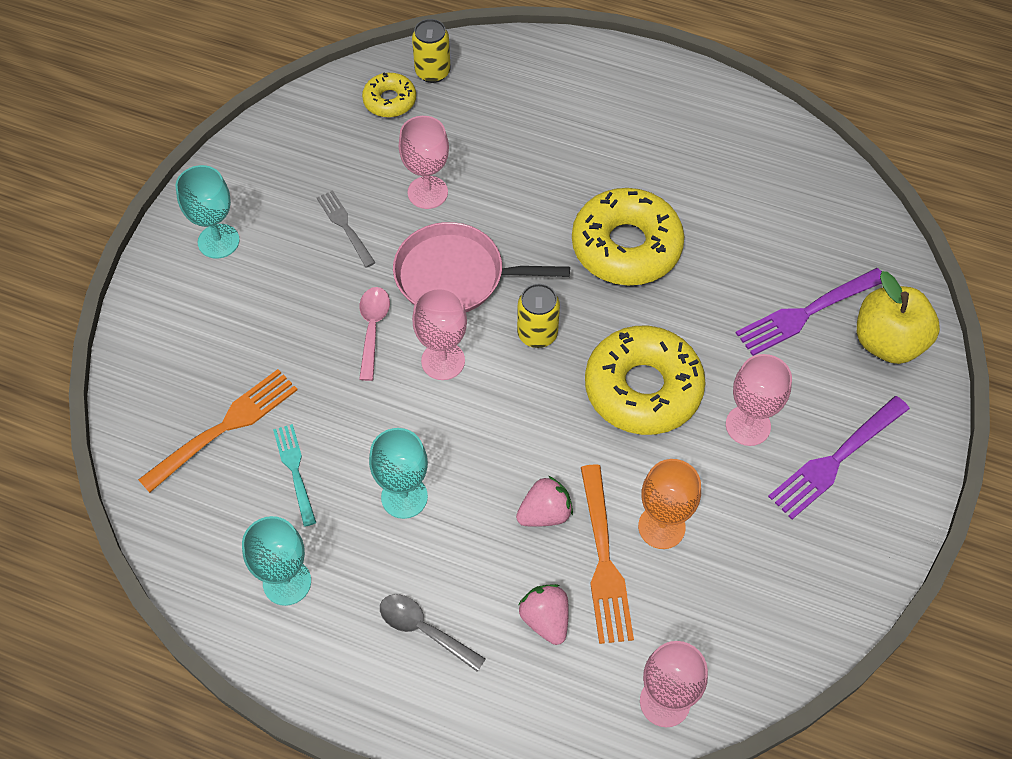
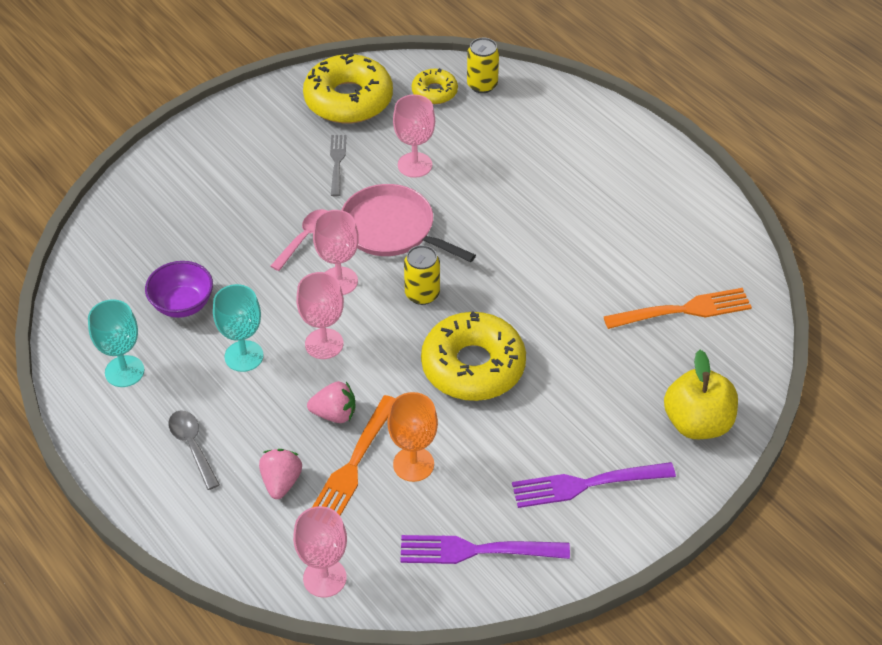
camera: 30 degrees right, 10 degrees down
(218, 241) = (242, 135): turquoise goblet -> none
(224, 427) = (157, 256): orange fork -> orange fork (683, 310)
(295, 470) = (182, 304): turquoise fork -> purple bowl
(626, 246) = (537, 264): yellow donut -> yellow donut (348, 99)
(748, 425) = (535, 428): pink goblet -> pink goblet (324, 344)
(807, 313) = (646, 373): purple fork -> purple fork (477, 550)

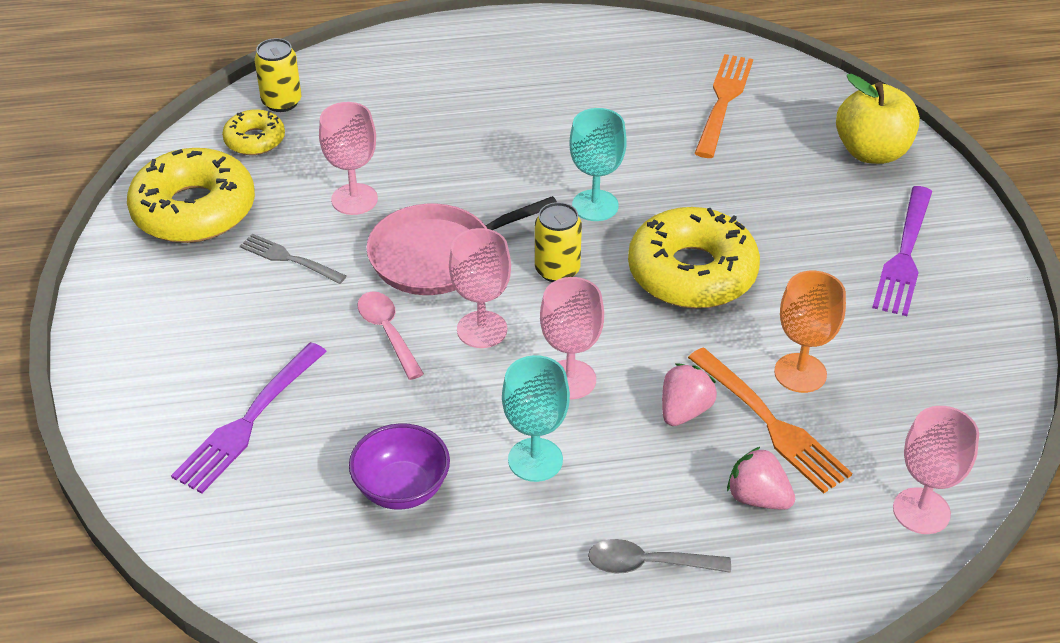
camera: 60 degrees left, 5 degrees down
(124, 371) = (472, 591): turquoise goblet -> turquoise goblet (595, 205)
(477, 550) = (947, 369): purple fork -> purple fork (248, 421)

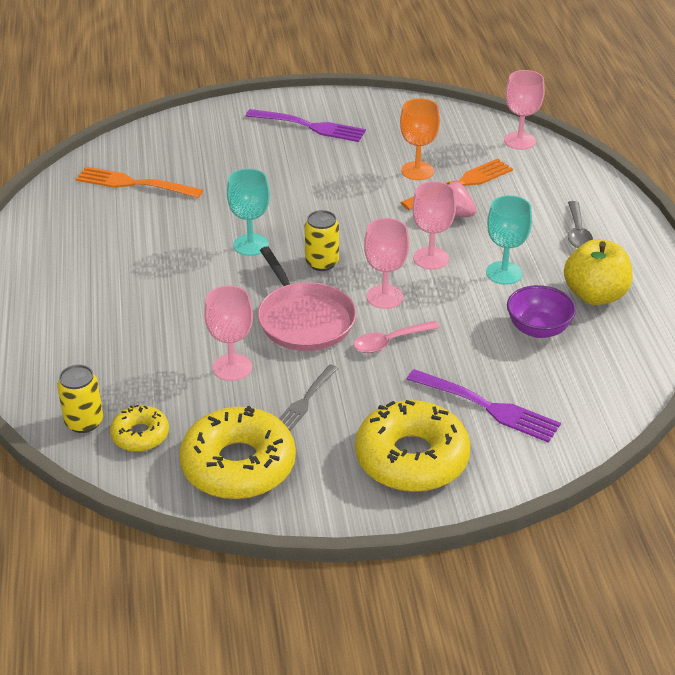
camera: 90 degrees left, 5 degrees down
(692, 272) = (325, 206): yellow donut -> yellow donut (411, 458)
(757, 497) = (520, 192): pink strawberry -> none
(871, 152) = (204, 128): yellow apple -> yellow apple (595, 295)

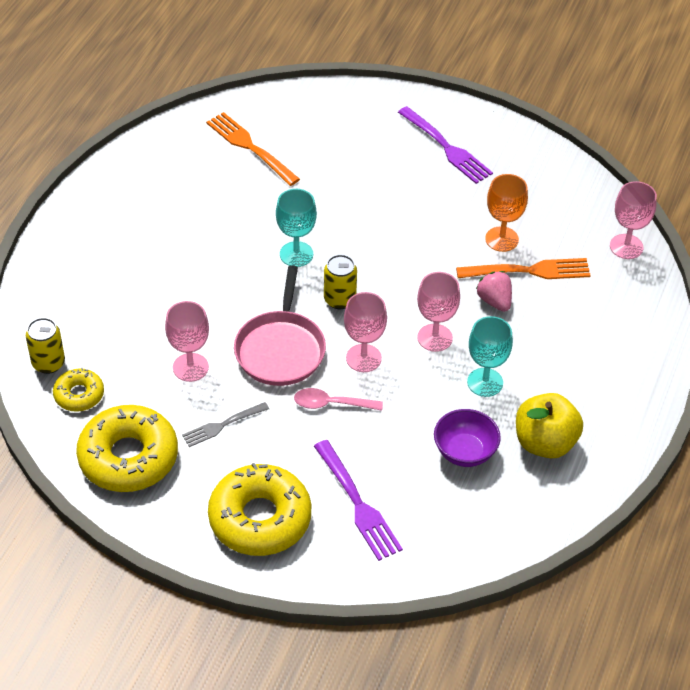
camera: 30 degrees right, 10 degrees up
(577, 232) = (589, 370): grey spoon -> none

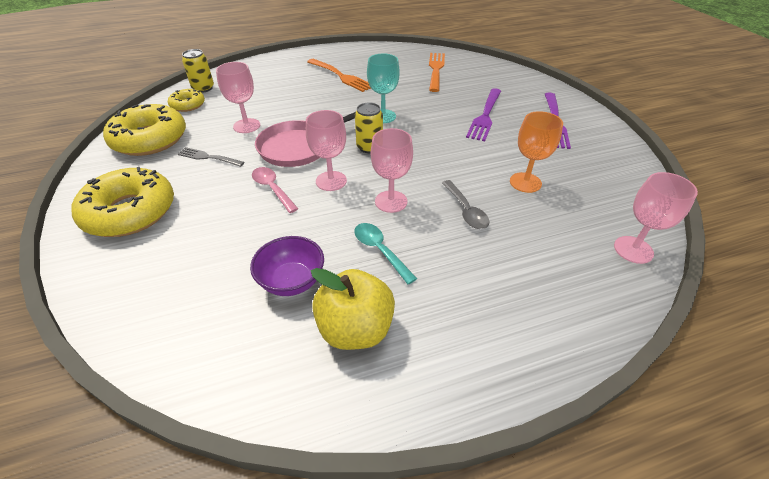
camera: 50 degrees right, 5 degrees down
(358, 504) = (181, 251): purple fork -> purple fork (485, 116)
(485, 382) = (380, 251): turquoise goblet -> turquoise spoon
(494, 301) = (466, 210): pink strawberry -> grey spoon
(529, 271) = (520, 211): orange fork -> orange fork (341, 76)

